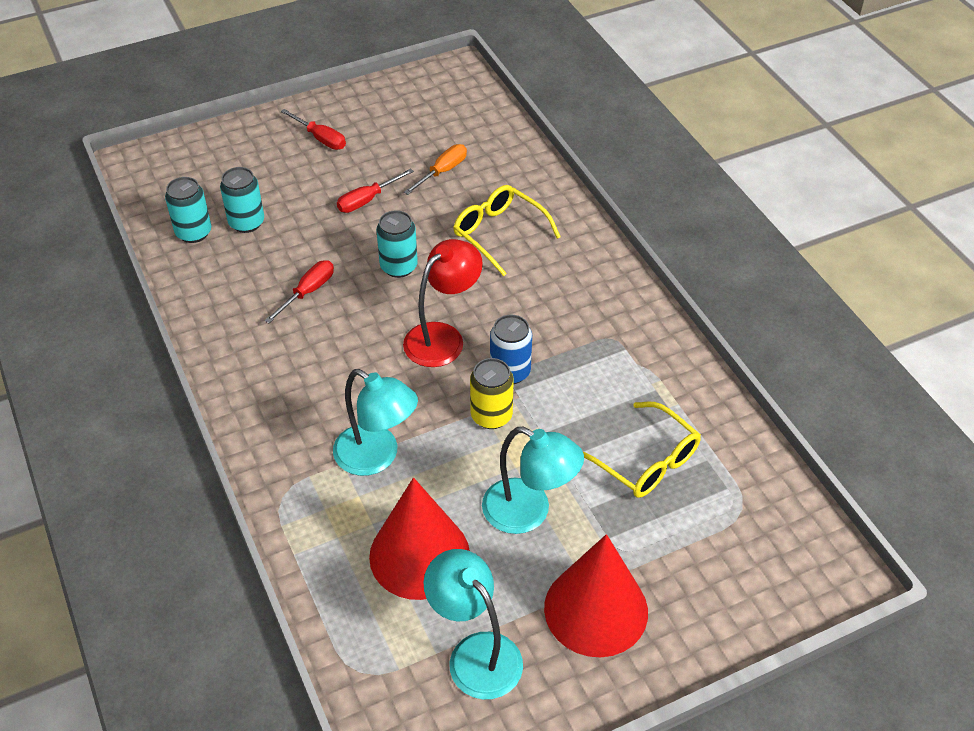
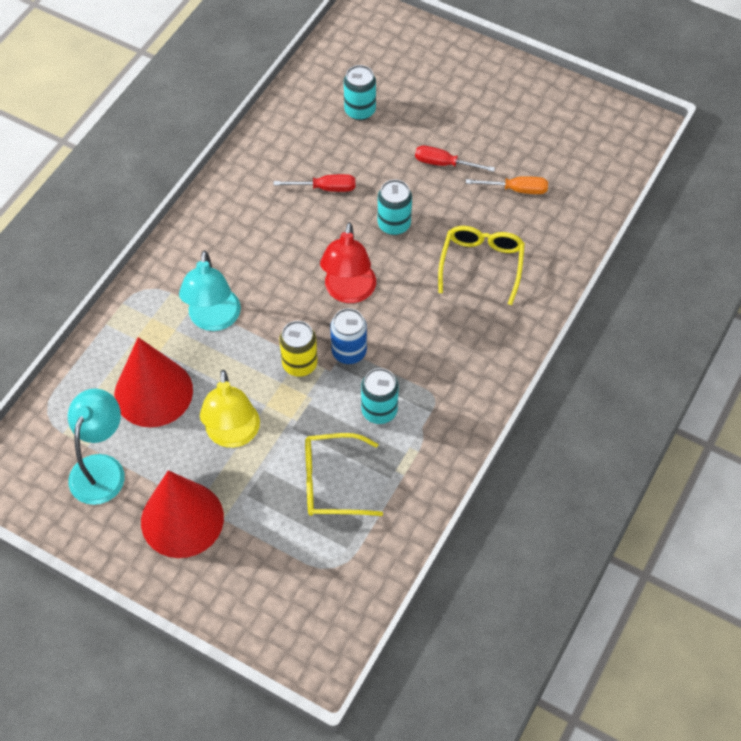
camera: 55 degrees right, 10 degrees up
(193, 233) = (325, 89): turquoise can -> turquoise can (379, 411)
(320, 138) = (483, 95): red screwdriver -> none
(443, 337) = (348, 292): red lamp -> red lamp turned 90 degrees clockwise
(529, 512) = (233, 435): turquoise lamp -> yellow lamp
(645, 461) = (332, 482): yellow glasses -> yellow glasses turned 75 degrees clockwise

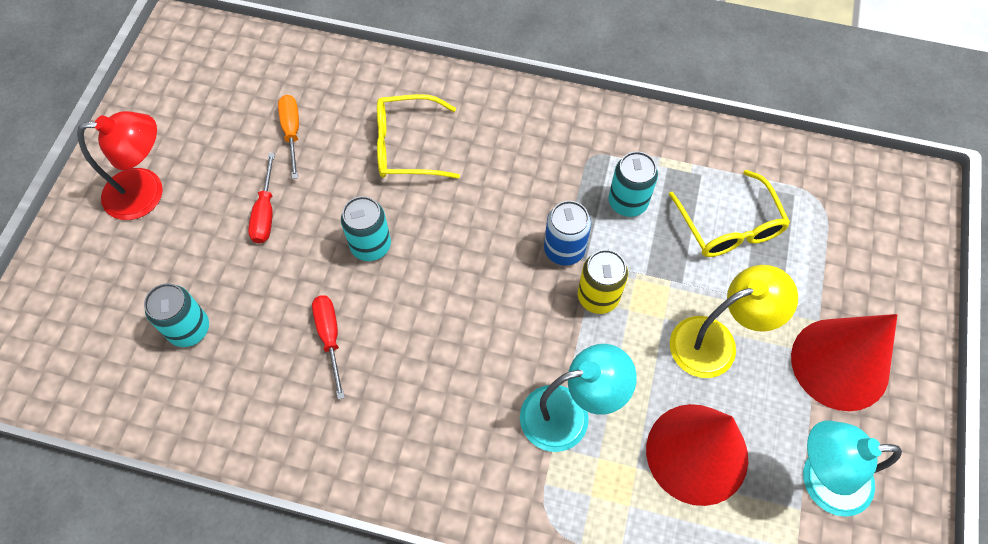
camera: 105 degrees left, 5 degrees up
(348, 292) = (482, 270): red lamp -> red lamp (146, 193)

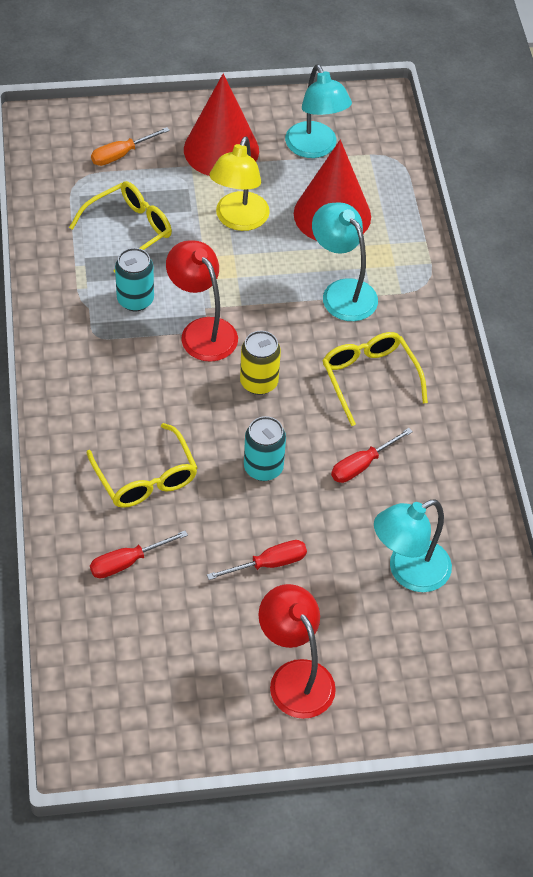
camera: 115 degrees left, 10 degrees down
(189, 329) = (408, 572): turquoise can -> turquoise lamp
(292, 132) = (171, 580): orange screwdriver -> orange screwdriver (121, 154)
(327, 107) = (127, 562): none -> red screwdriver
(435, 392) = (369, 378): none -> yellow glasses
(564, 250) = (202, 331): blue can -> red lamp
(598, 297) = (235, 298): yellow can -> yellow can (259, 382)
(716, 342) = (238, 220): yellow lamp -> yellow lamp turned 120 degrees counterclockwise

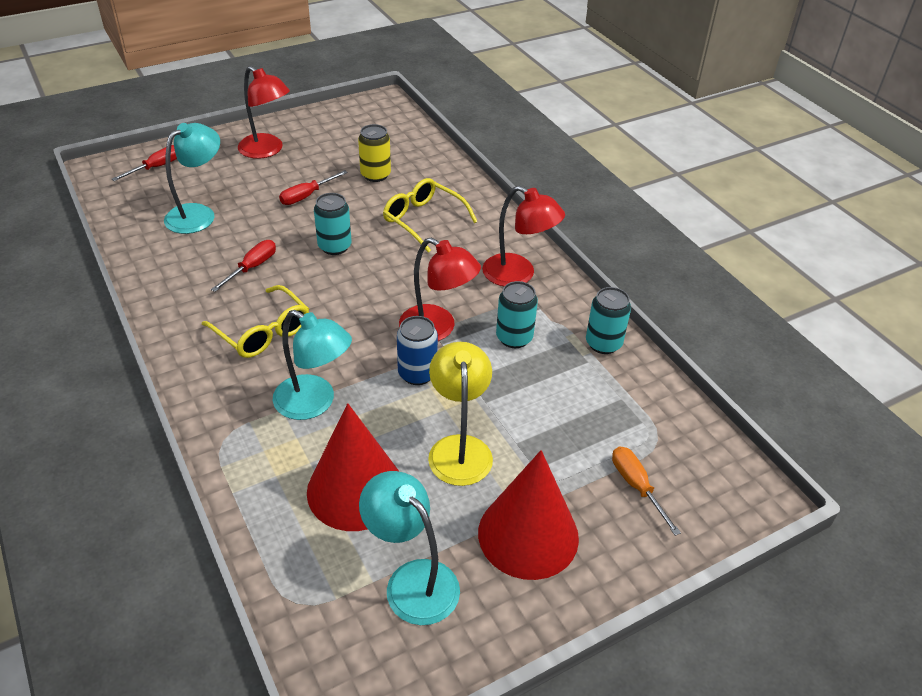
camera: 160 degrees right, 10 degrees down
(57, 269) = (603, 343): none -> turquoise can
(86, 368) = (518, 275): none -> red lamp
(121, 154) = (636, 486): orange screwdriver -> orange screwdriver turned 60 degrees counterclockwise
(127, 562) = (407, 176): red screwdriver -> red screwdriver (156, 167)
(129, 230) = (565, 401): yellow glasses -> none
(242, 292) = (417, 374): none -> blue can
(259, 382) = (365, 302): yellow can -> yellow can (375, 175)

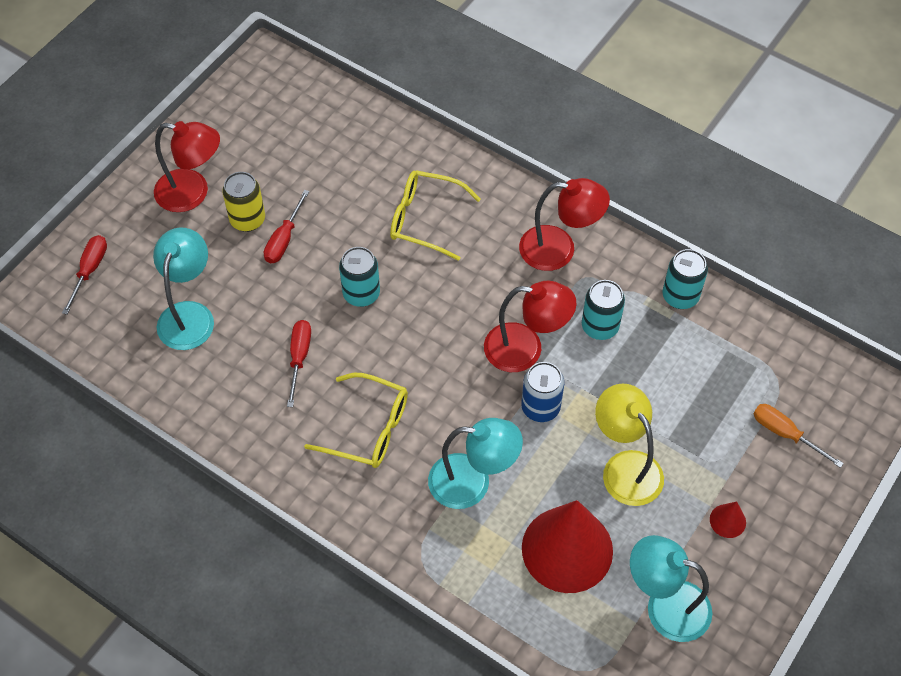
camera: 25 degrees left, 15 degrees up
(375, 175) = (335, 178): yellow can -> yellow can (247, 220)
(528, 534) = (727, 521): red cone -> red cone, size x0.40

